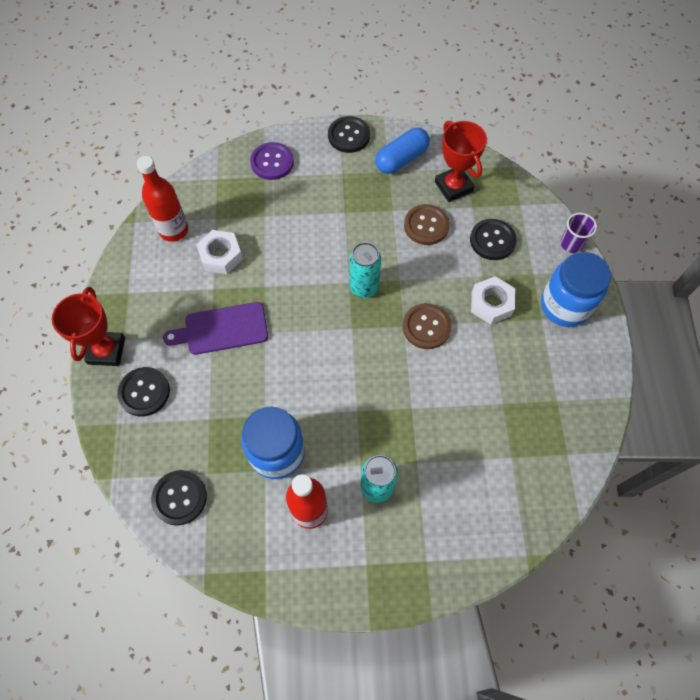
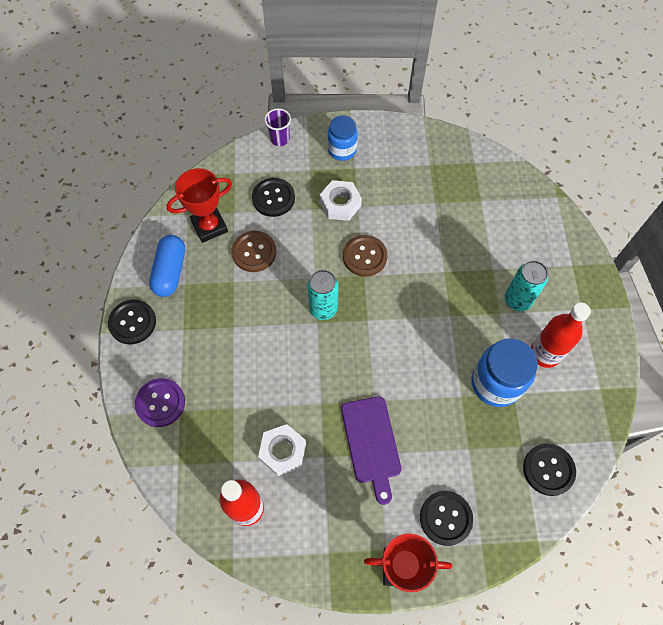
camera: 90 degrees left, 0 degrees up
(401, 159) = (170, 271): blue capsule -> blue capsule turned 45 degrees clockwise
(564, 306) = (342, 150): blue jar -> blue jar, size x0.65

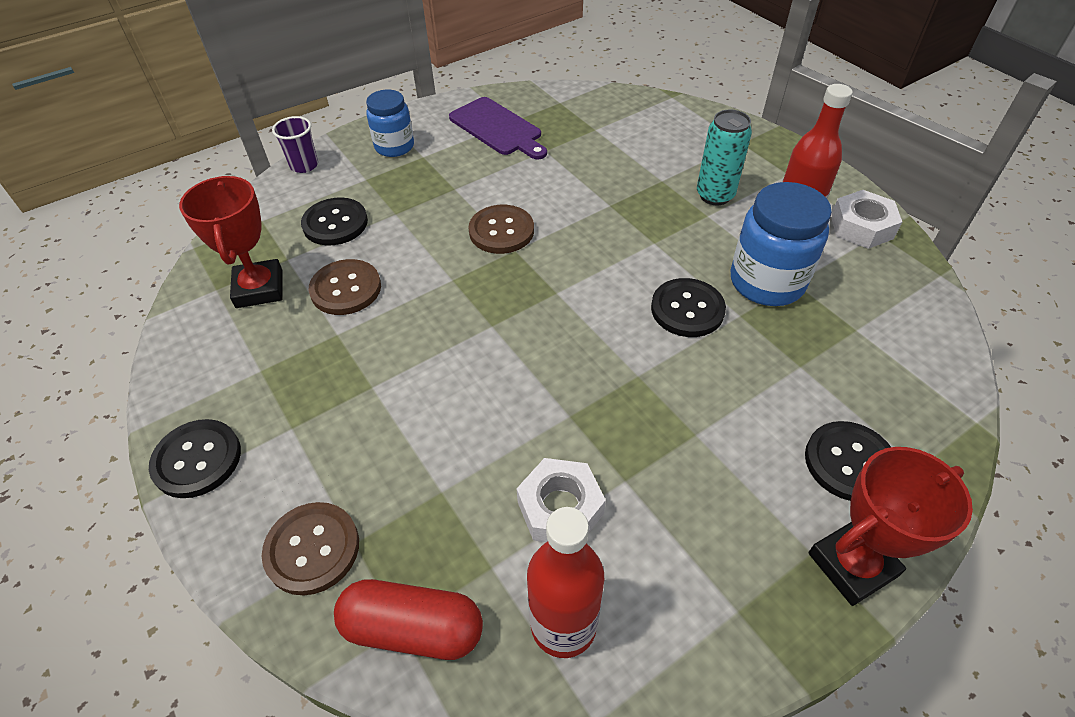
camera: 30 degrees left, 15 degrees down
(160, 403) = (312, 549): purple button -> brown button
(170, 271) = (227, 365): blue capsule -> none
(183, 468) = (413, 628): none -> red capsule
(209, 226) = (259, 289): red trophy -> red trophy turned 45 degrees counterclockwise
(323, 309) = (488, 307): turquoise can -> none
(340, 204) = (430, 195): white nut -> white nut (861, 227)
(371, 443) = (676, 427): purple cutting board -> purple cutting board (498, 128)
(548, 470) = (909, 338): black button -> black button (687, 309)

